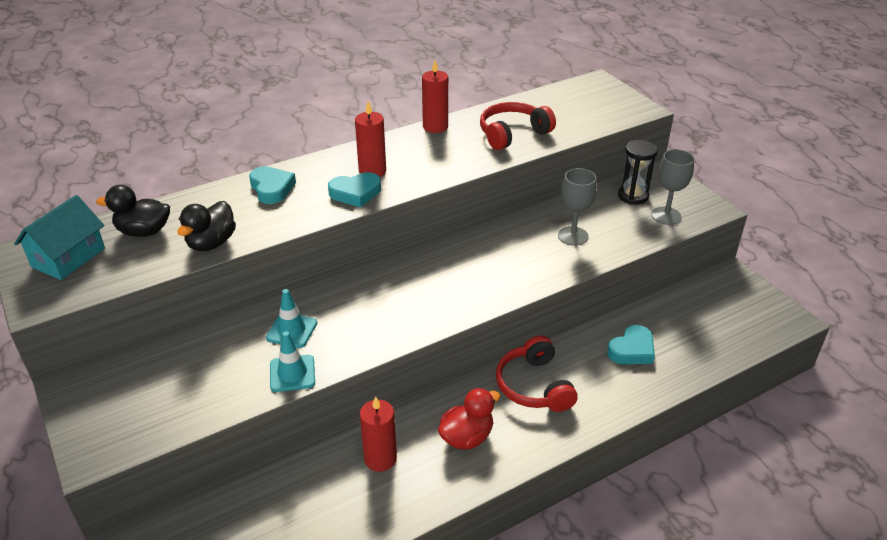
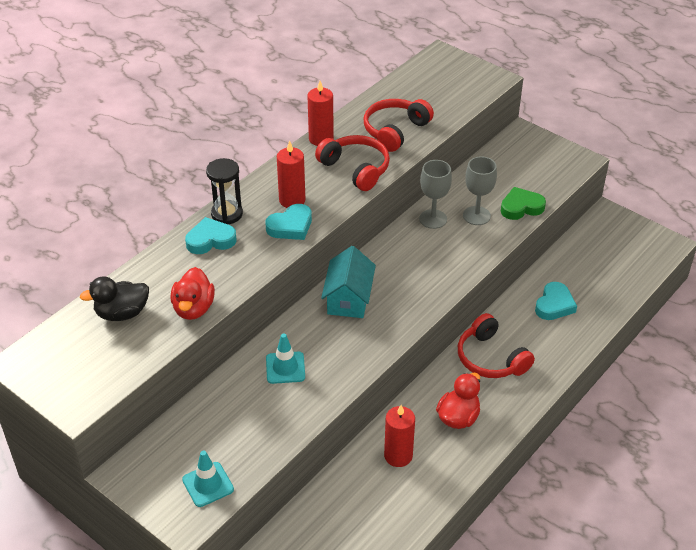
camera: 20 degrees left, 5 degrees up
(68, 258) = (70, 357): turquoise house -> turquoise house (348, 299)
(211, 243) = (193, 308): black duck -> red duck
(271, 188) = (210, 240): turquoise heart -> turquoise heart turned 60 degrees counterclockwise
(292, 373) = (310, 405): turquoise traffic cone -> turquoise traffic cone (208, 484)
(452, 158) = (356, 169): none -> red headphones
(625, 238) = (521, 207): none -> green heart
(633, 196) = (508, 163): black hourglass -> black hourglass (227, 214)
(666, 216) = (545, 176): grey goblet -> grey goblet (433, 219)

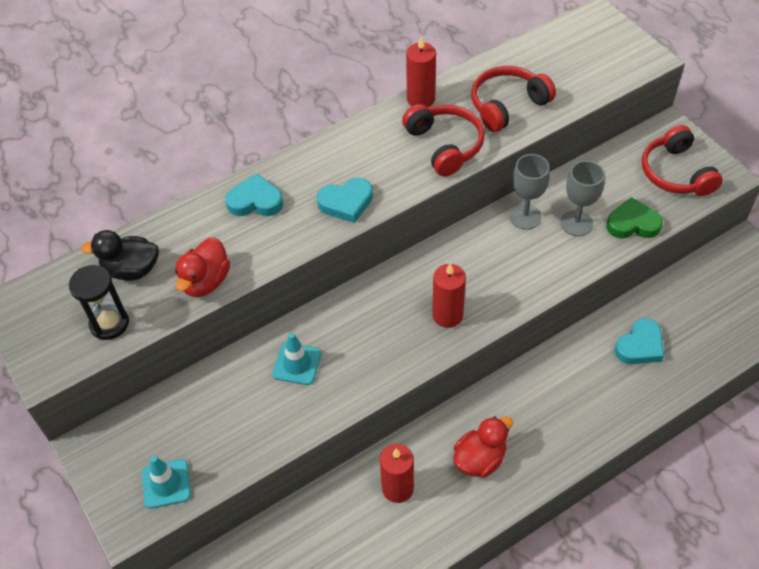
camera: 20 degrees right, 10 degrees up
(227, 214) = (284, 172): black hourglass -> black hourglass (109, 323)
(292, 200) = (360, 170): red candle -> red candle (447, 315)
(348, 299) = (395, 296): turquoise house -> none
(490, 358) = (542, 395): red headphones -> red headphones (676, 173)

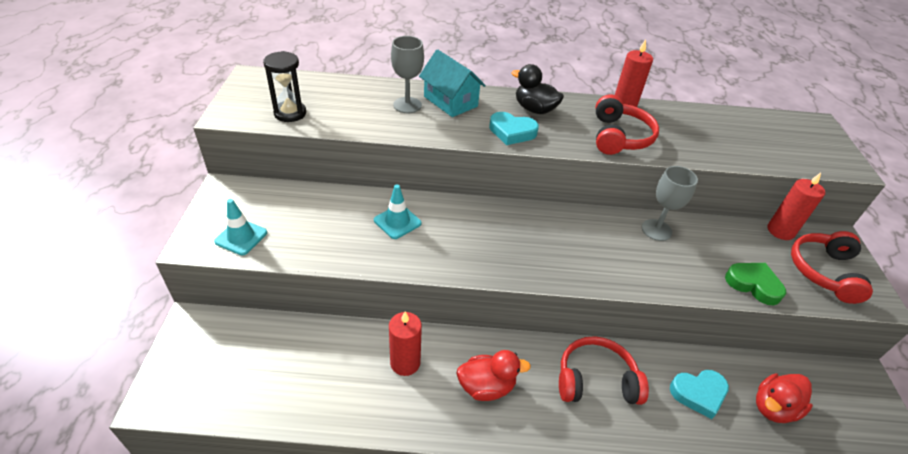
camera: 30 degrees right, 10 degrees down
(131, 270) = (335, 95): black duck -> black duck (534, 109)
(206, 281) = (372, 124): red duck -> red duck (773, 408)
(255, 201) = (450, 101): turquoise heart -> turquoise house
(447, 315) = (536, 256): red candle -> red candle (780, 231)
(507, 105) = (693, 138): red headphones -> red headphones (596, 380)
(576, 223) = (699, 257): grey goblet -> grey goblet (407, 105)

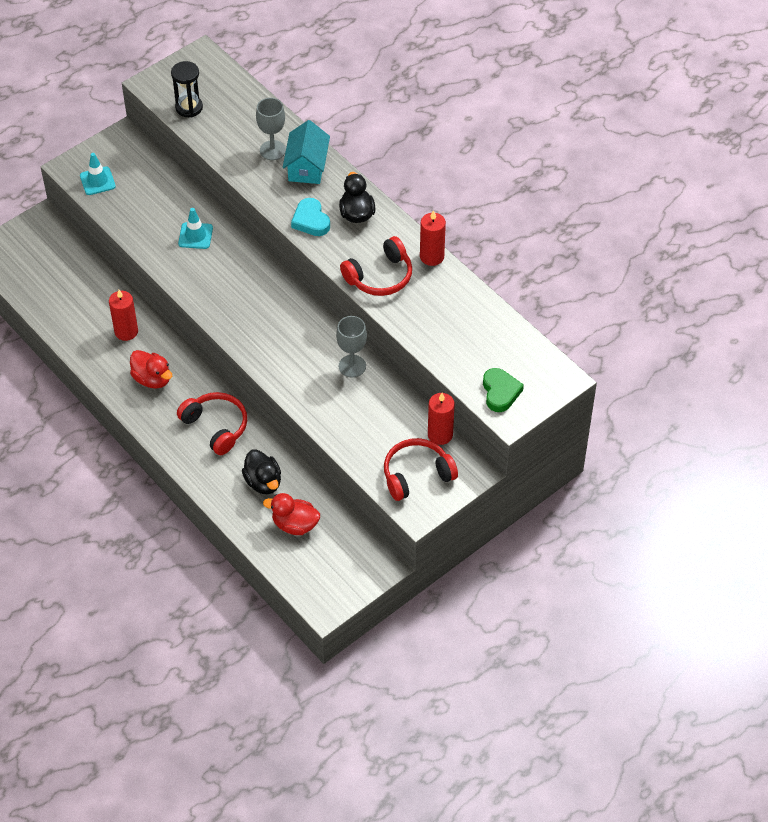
camera: 50 degrees right, 10 degrees up
(698, 394) = (263, 482): turquoise heart -> black duck
(753, 284) = (353, 441): green heart -> green heart (500, 392)

